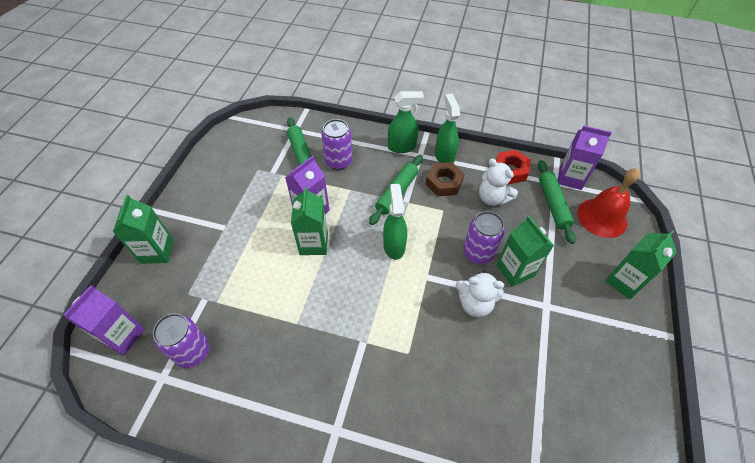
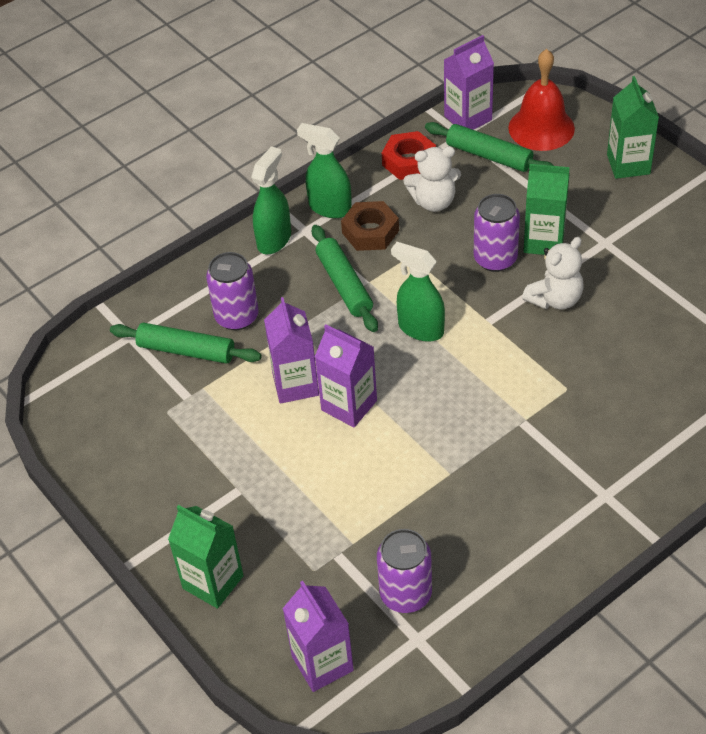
camera: 50 degrees left, 5 degrees down
(313, 243) = (349, 405): green carton -> purple carton

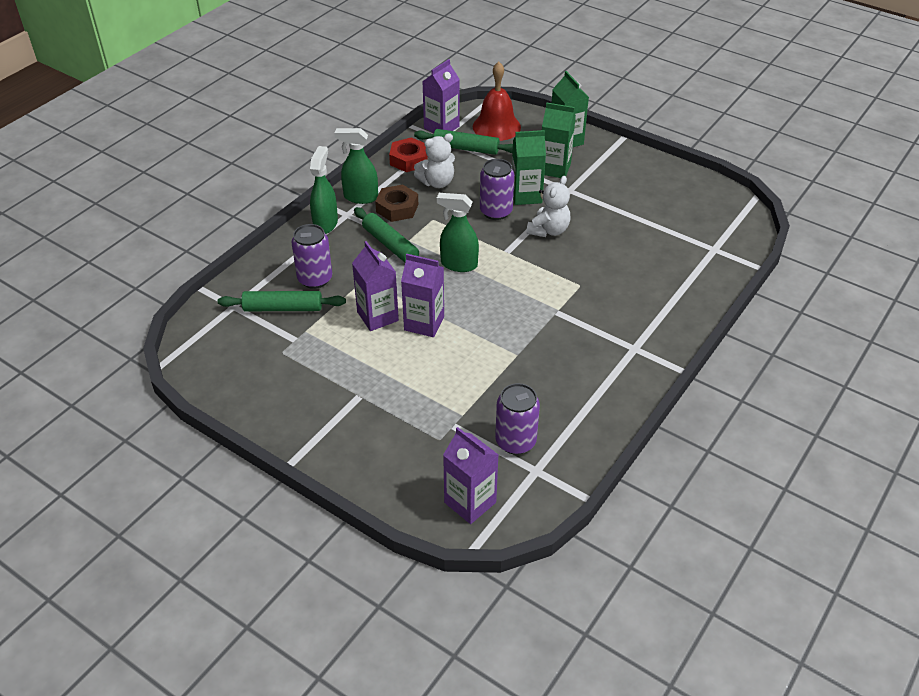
camera: 20 degrees left, 5 degrees down
(213, 582) = (362, 464): green carton -> green carton (554, 169)

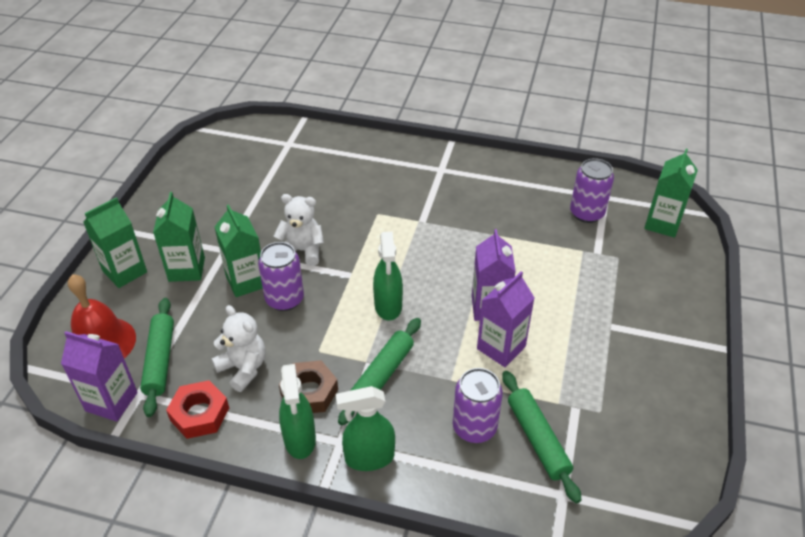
camera: 110 degrees left, 0 degrees up
(470, 502) = (662, 224): purple carton -> green carton

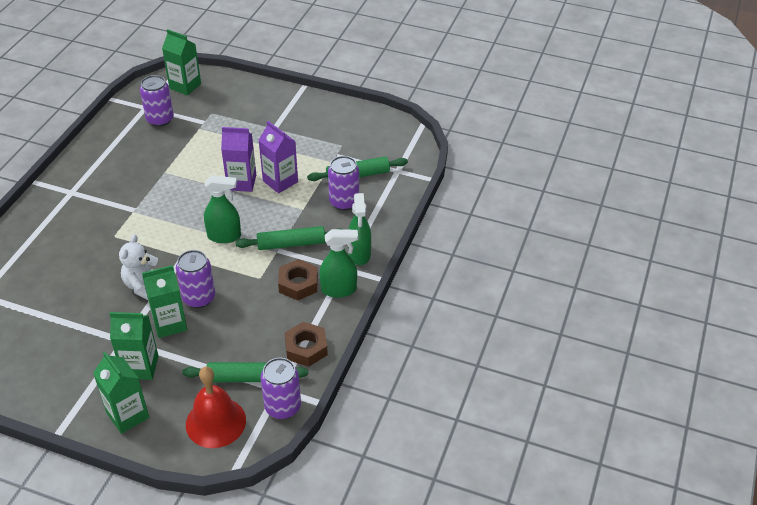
camera: 85 degrees left, 0 degrees up
(111, 401) = (283, 407): purple carton -> purple can
(199, 414) = (306, 348): red nut -> brown nut
(243, 368) = (267, 323): white teddy bear -> none
(382, 375) = (291, 244): green rolling pin -> green rolling pin turned 45 degrees counterclockwise

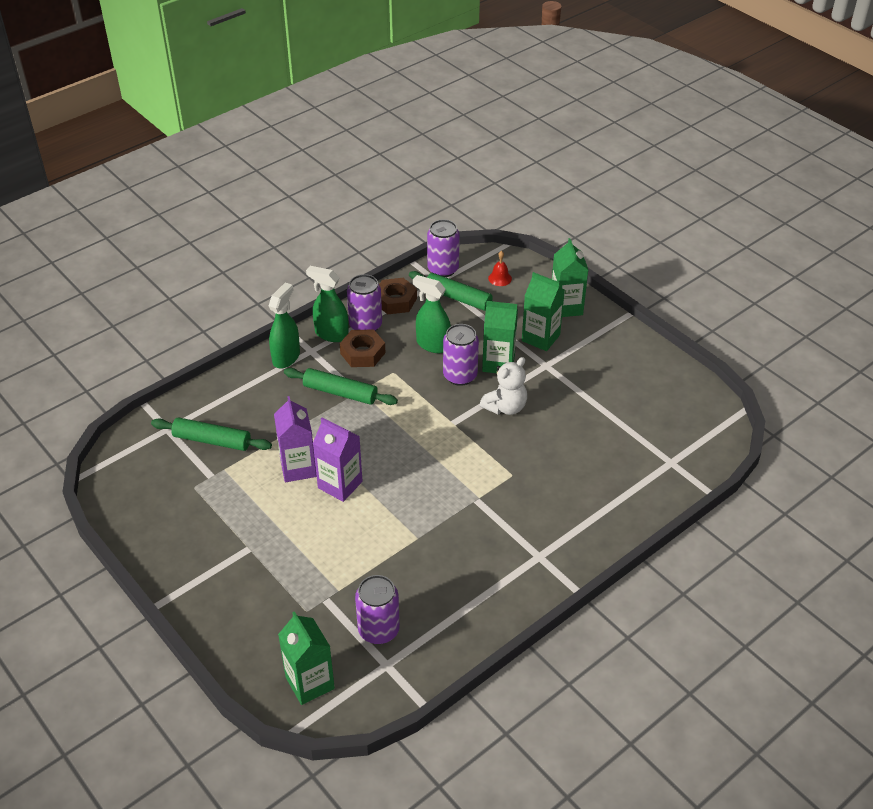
camera: 150 degrees left, 0 degrees up
(215, 422) = (500, 278): red bell -> red bell, size x0.46
(224, 236) = (399, 427): green spray bottle -> green spray bottle (432, 345)
(344, 202) = (253, 415): purple can -> purple can (365, 325)

